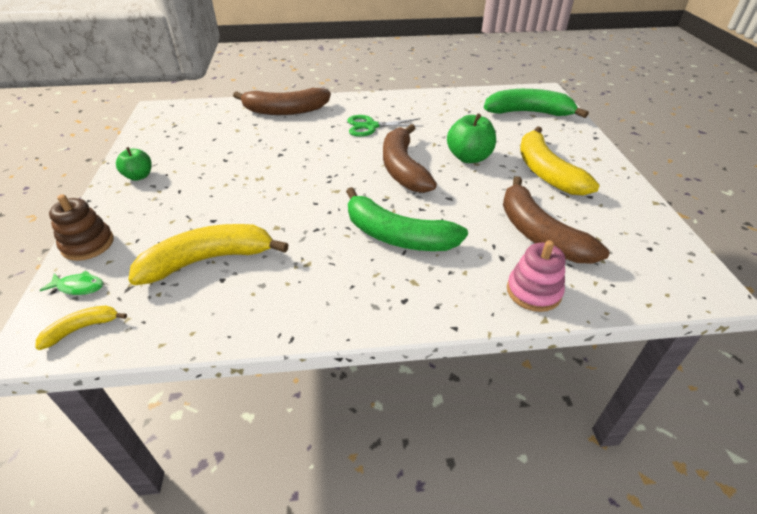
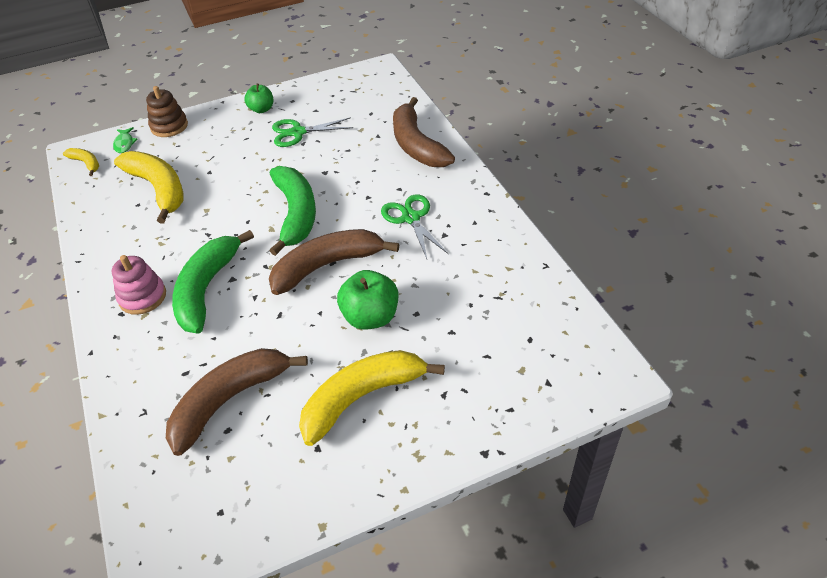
camera: 75 degrees right, 5 degrees up
(205, 160) = (297, 132): none -> green scissors
(528, 113) = (527, 363): green banana -> green banana (296, 214)
(533, 291) = (137, 403): pink stacking toy -> pink stacking toy (142, 297)

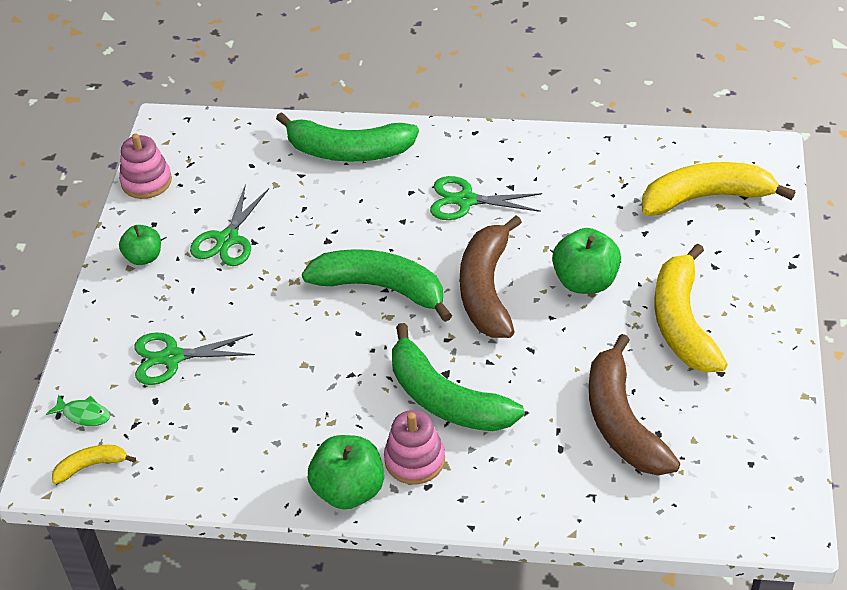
camera: 60 degrees left, 0 degrees up
(103, 276) = (349, 490): none -> green apple
(159, 189) = (221, 400): yellow banana -> yellow banana (706, 197)
(169, 126) = (89, 358): brown stacking toy -> none
(185, 155) = (172, 357): none -> green scissors
(325, 83) = (146, 181): none -> pink stacking toy
(416, 145) = (348, 151): brown banana -> green banana

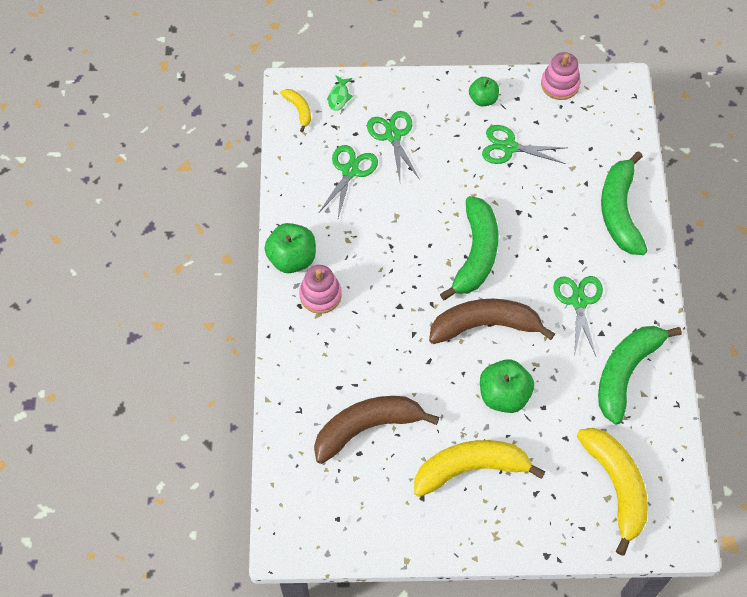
camera: 80 degrees right, 15 degrees up
(217, 410) = (350, 171): none -> green scissors
(445, 399) = (375, 308): green banana -> green banana (626, 372)

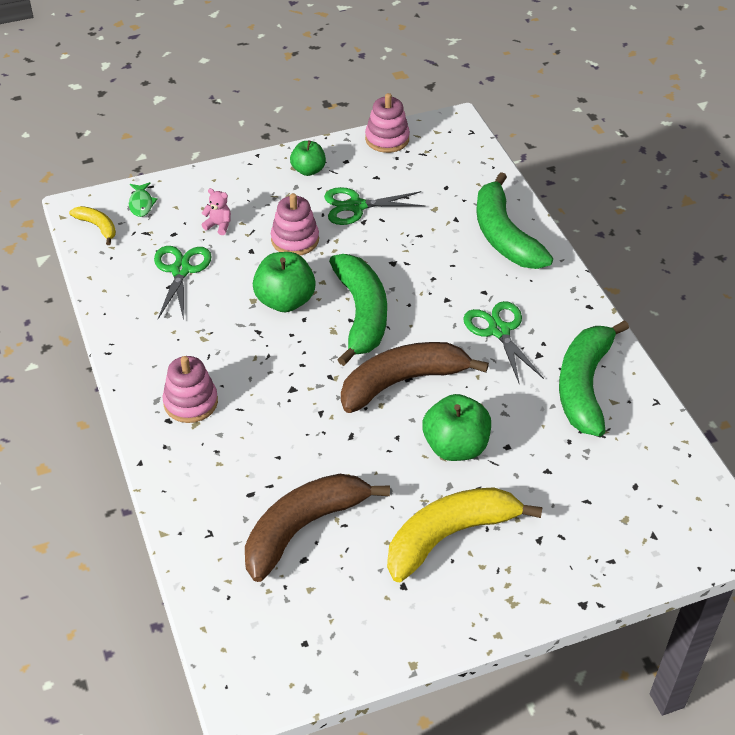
camera: 20 degrees left, 15 degrees down
(292, 258) = (141, 374): green apple -> green apple (285, 301)
(393, 135) = (219, 225): green scissors -> pink teddy bear
(448, 167) = (295, 240): none -> pink stacking toy
(616, 486) = (629, 504): yellow banana -> none

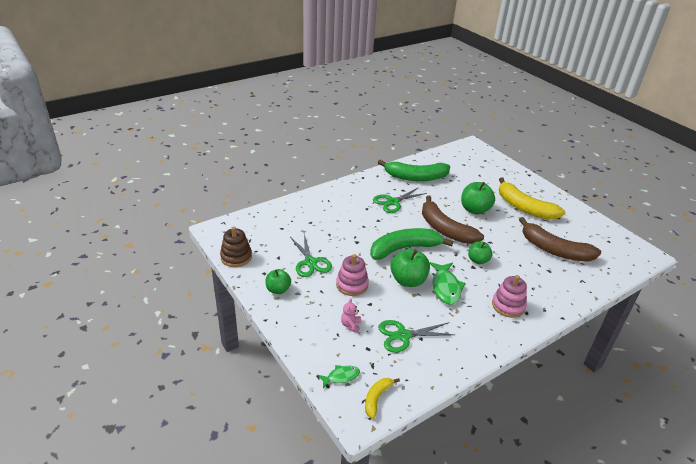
camera: 105 degrees left, 10 degrees down
(255, 340) = (445, 287): none -> green fish
(306, 401) = (478, 260): none -> green apple
(387, 139) = (236, 257): pink stacking toy -> brown stacking toy
(504, 236) = (319, 204): green banana -> none

